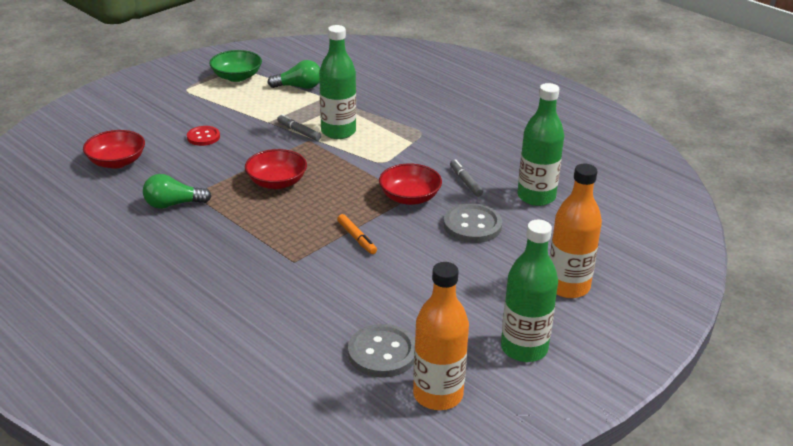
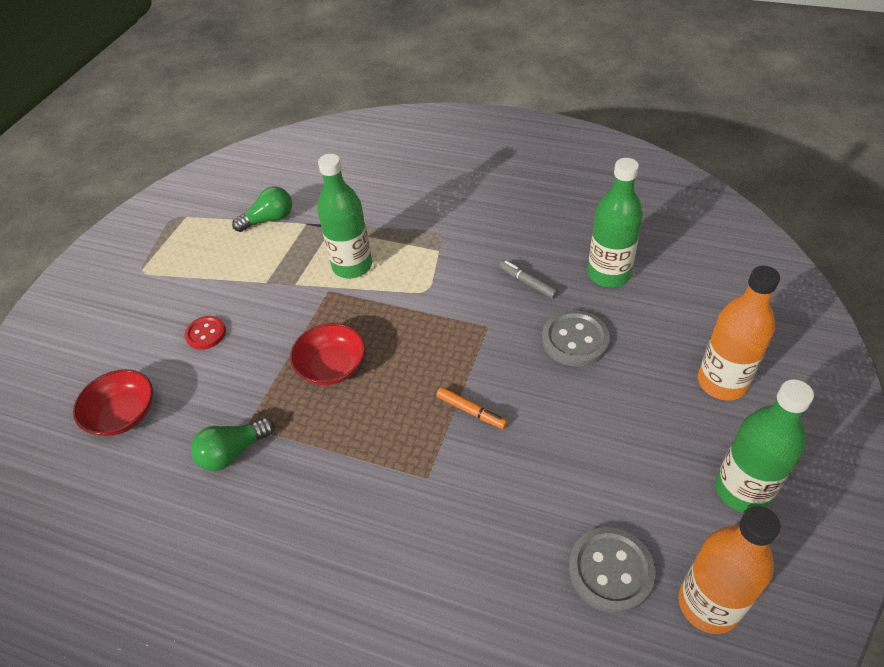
camera: 20 degrees left, 15 degrees up
(237, 77) = (190, 230): green bowl -> none
(299, 131) = (309, 282): grey marker -> none
(409, 197) = (487, 328): red bowl -> none

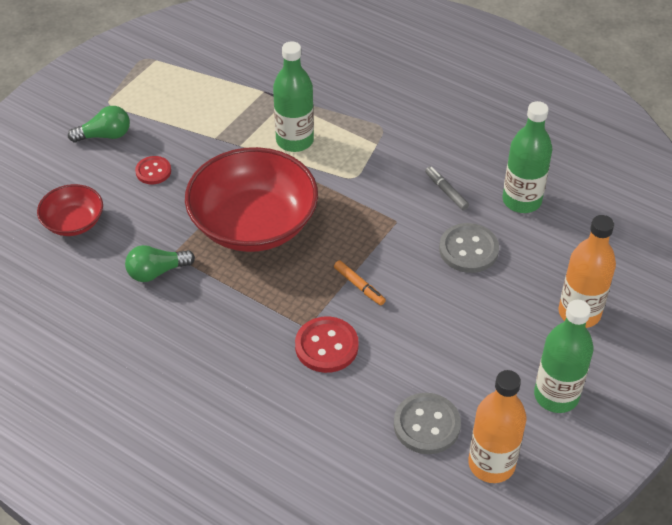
camera: 10 degrees right, 0 degrees up
(269, 219) = (231, 80): green light bulb -> green light bulb (105, 135)
(332, 366) = (253, 223): red bowl -> red bowl, size x2.00
(457, 496) = (326, 346): none -> red button

